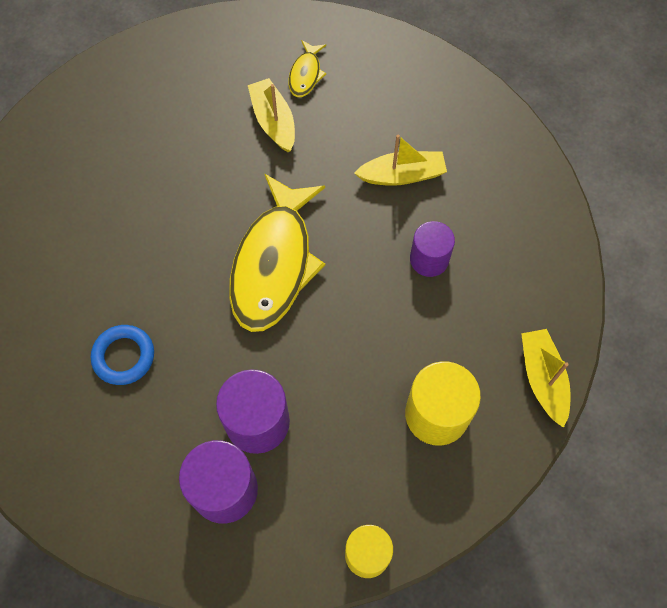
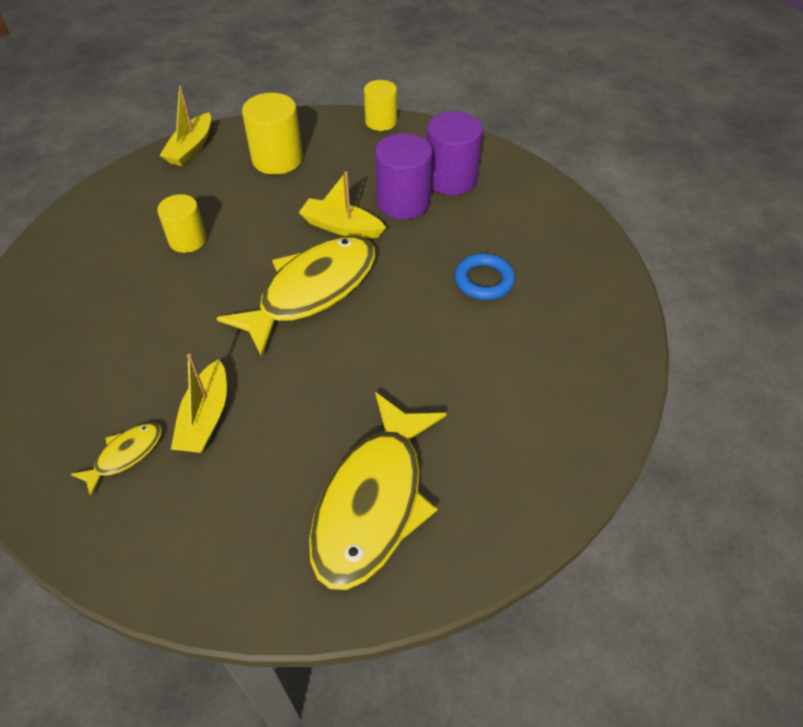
camera: 150 degrees left, 15 degrees down
(119, 125) = (373, 501): none -> yellow fish
(402, 175) = (140, 308): yellow boat -> yellow boat (341, 227)
(429, 259) = (187, 240): purple cylinder -> yellow cylinder

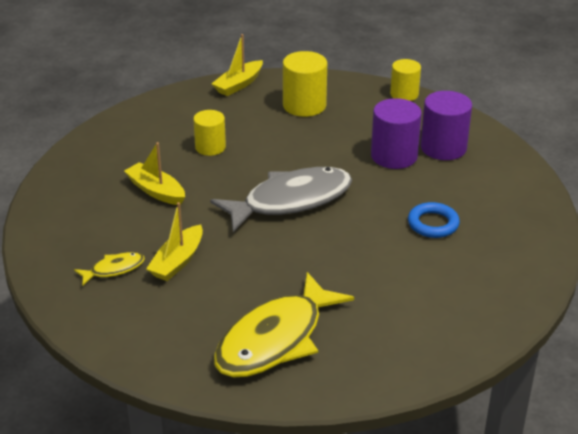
camera: 20 degrees right, 15 degrees down
(312, 291) = (291, 201): yellow fish -> grey fish
(341, 227) = (334, 163): yellow boat -> yellow boat (156, 191)

